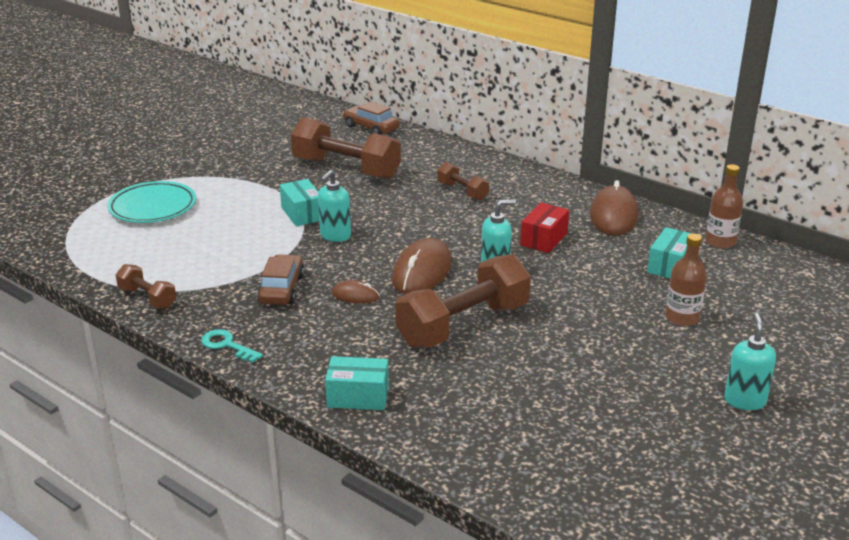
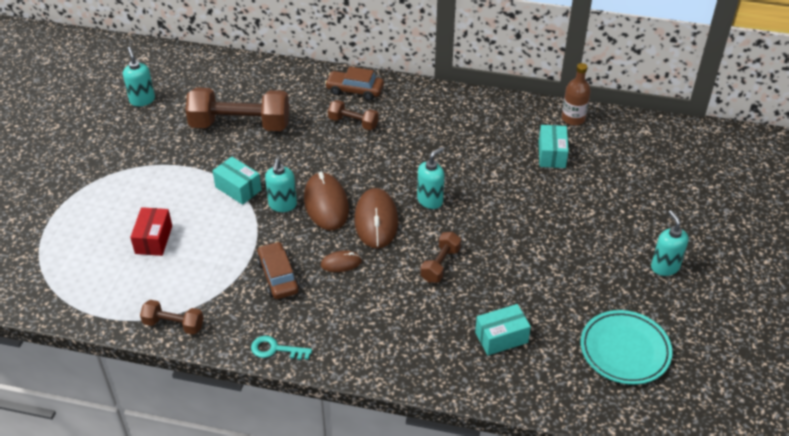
camera: 25 degrees left, 15 degrees up
(153, 207) = (100, 222): turquoise plate -> turquoise plate (625, 350)
(270, 133) = (142, 100): none -> turquoise soap dispenser
(358, 396) = (408, 361): turquoise box -> turquoise box (501, 337)
(371, 128) = (228, 68): brown car -> brown car (355, 90)
(463, 325) = (440, 264): brown dumbbell -> brown dumbbell, size x0.50
(544, 239) = (447, 156): red box -> red box (154, 239)
(613, 215) = (483, 114): brown mouse -> brown mouse (326, 204)
(682, 318) = (586, 204): brown bottle -> none

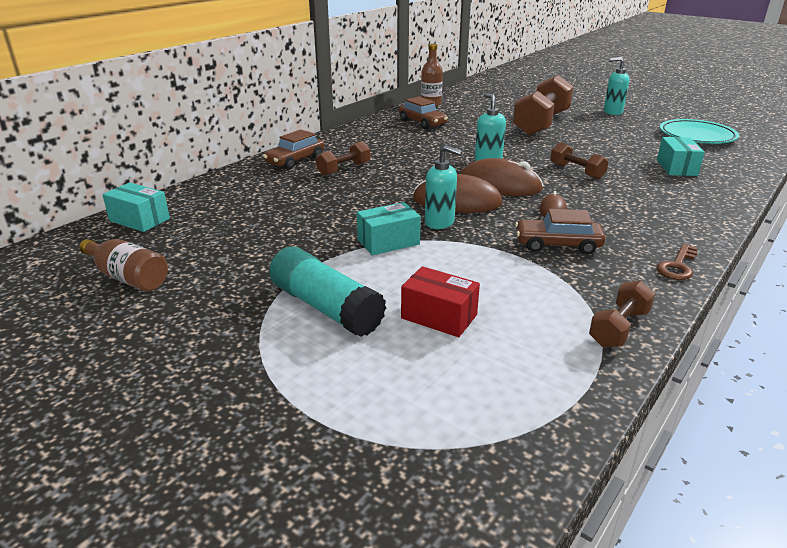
camera: 65 degrees left, 15 degrees down
(142, 100) = (128, 277): turquoise soap dispenser -> brown bottle
(144, 189) = (326, 307): none -> turquoise glue stick
(240, 125) = (274, 222): brown dumbbell -> brown dumbbell (541, 123)
(275, 349) = (677, 266): turquoise key -> brown key
(505, 131) = (422, 123): none -> brown car
(552, 154) = (466, 116): turquoise box -> turquoise box (139, 220)

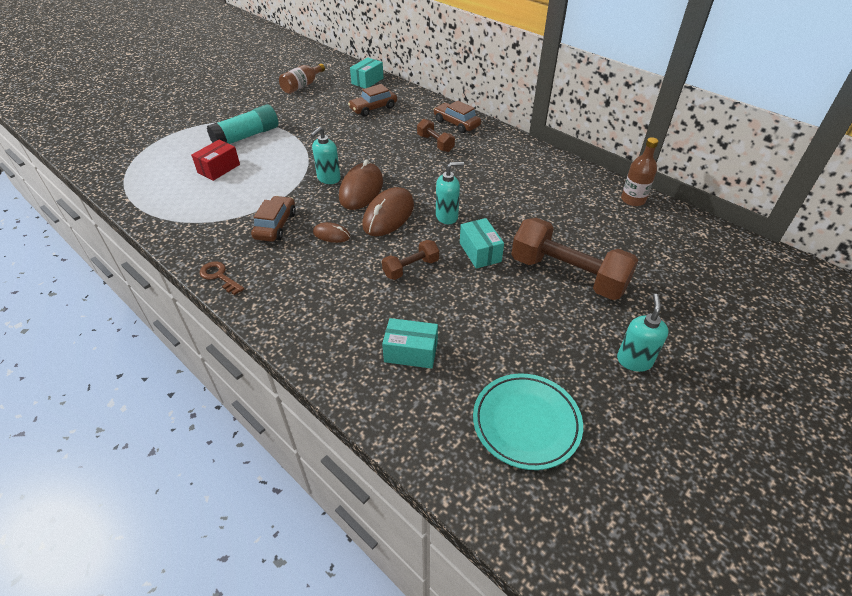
camera: 95 degrees right, 15 degrees up
(388, 242) = (308, 157): turquoise box -> turquoise box (480, 252)
(422, 123) = (559, 188): brown car -> brown car (373, 108)
(619, 328) = (171, 228): brown dumbbell -> none

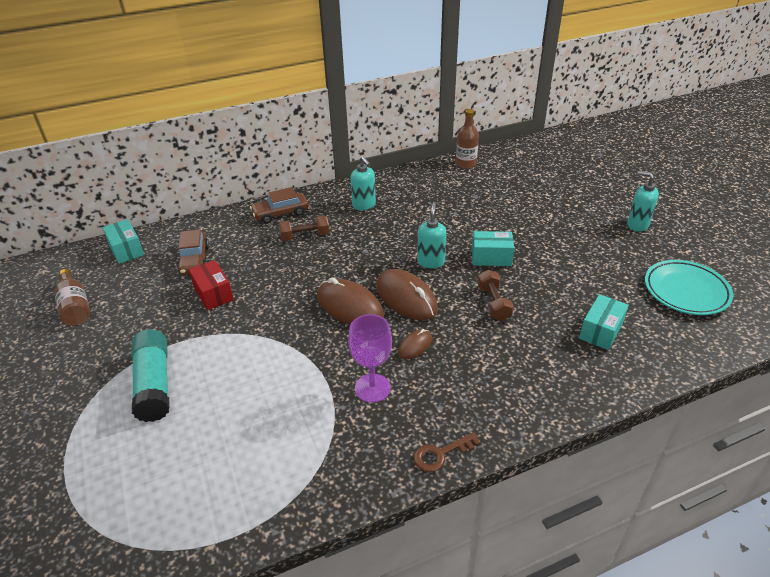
camera: 65 degrees left, 5 degrees down
(219, 168) = (211, 425): red box -> red box (213, 293)
(275, 225) = (372, 388): brown car -> purple goblet
(328, 179) = (311, 327): turquoise soap dispenser -> turquoise soap dispenser (364, 205)
(568, 275) = (540, 223): brown dumbbell -> none

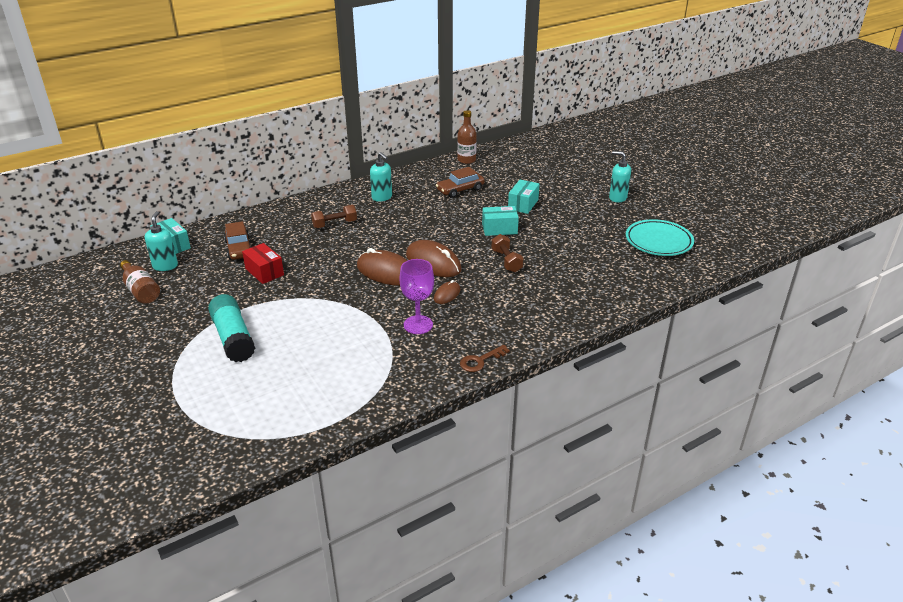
camera: 10 degrees left, 5 degrees down
(280, 213) = (307, 208): brown car -> brown car (460, 190)
(431, 262) = (449, 236): turquoise soap dispenser -> turquoise soap dispenser (165, 266)
(601, 331) = (594, 273): turquoise box -> turquoise box (523, 204)

